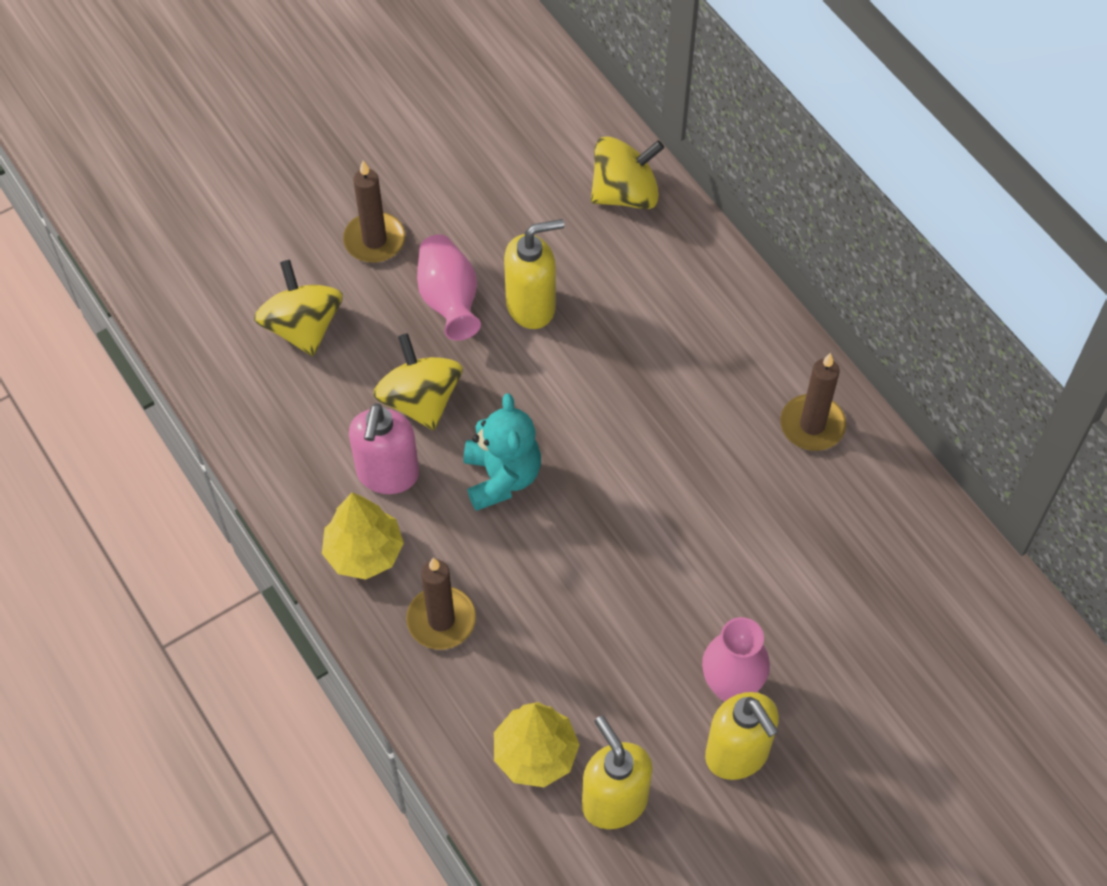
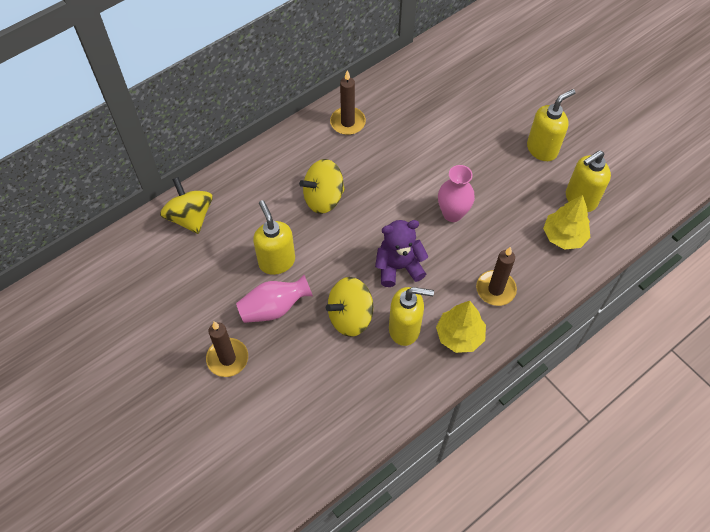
camera: 95 degrees left, 0 degrees up
(303, 327) = (300, 395): yellow spinning top -> yellow spinning top (323, 198)
(387, 474) = (405, 329): pink soap dispenser -> yellow soap dispenser
(501, 477) = (398, 267): turquoise teddy bear -> purple teddy bear
(731, 686) = (506, 153): pink vase -> pink vase (452, 213)

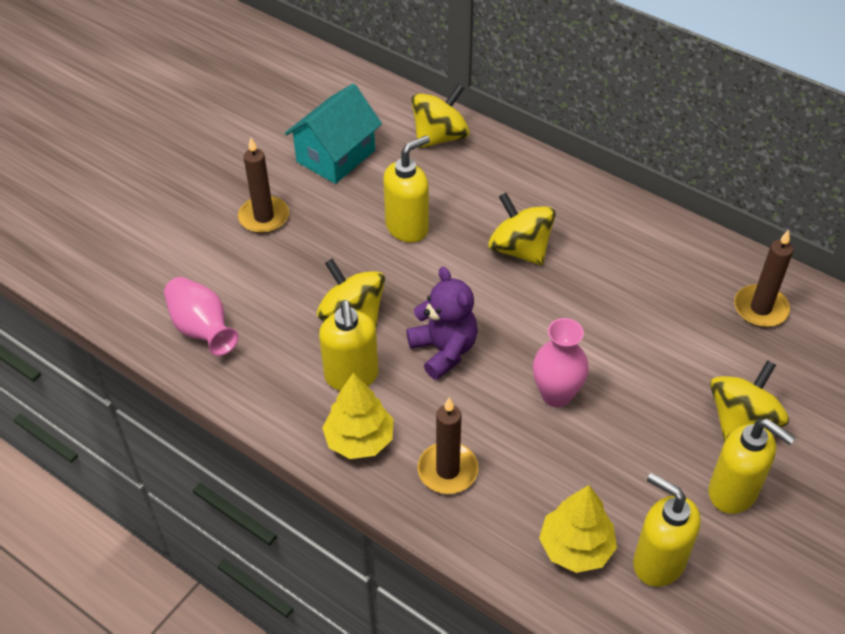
camera: 75 degrees right, 10 degrees down
(180, 293) = (335, 156): none -> turquoise house
(274, 308) = (342, 241): pink vase -> pink vase (202, 329)
(347, 122) = (657, 245): brown candle -> brown candle (760, 308)
(495, 128) = (741, 420): none -> yellow spinning top

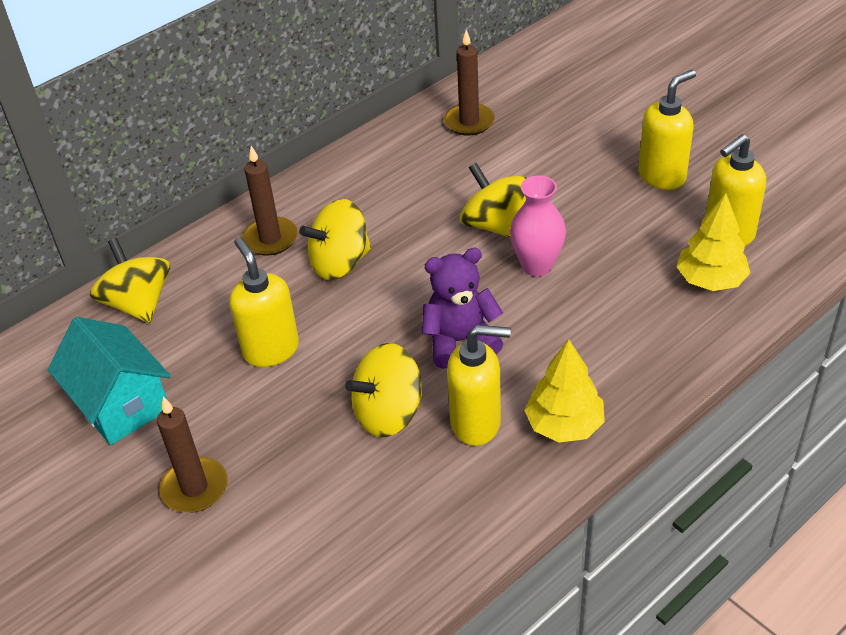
camera: 75 degrees left, 5 degrees down
(202, 329) = (364, 568): pink vase -> none
(447, 470) = (614, 358): brown candle -> brown candle (270, 239)
(741, 420) = (589, 157): yellow spinning top -> yellow spinning top (495, 225)

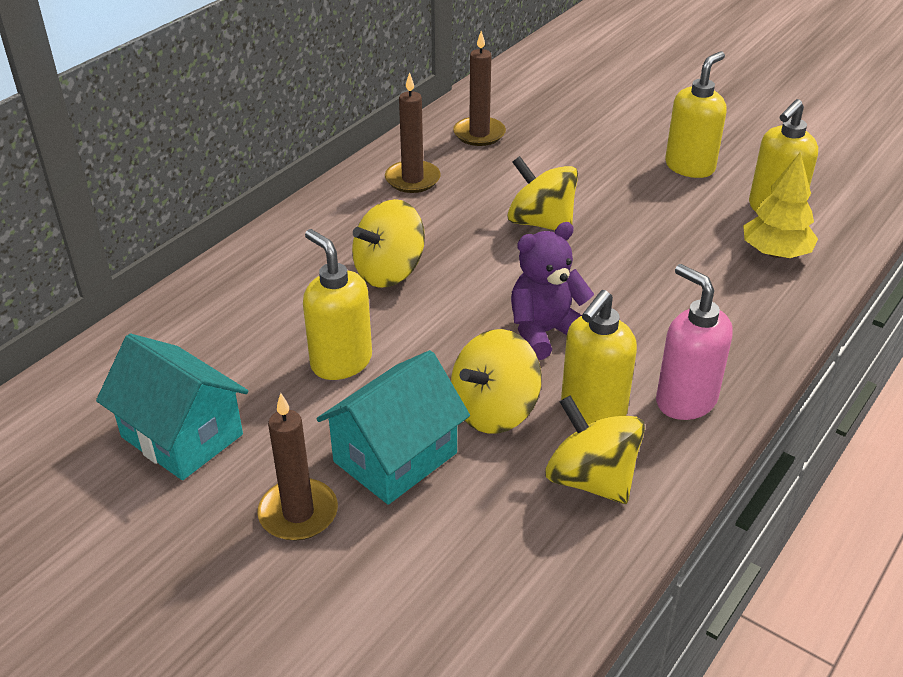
camera: 15 degrees left, 5 degrees down
(138, 304) = (172, 332): yellow spinning top -> yellow spinning top (591, 479)
(270, 239) = (304, 255): brown candle -> brown candle (412, 179)
(289, 447) = (395, 457): none -> turquoise house
(476, 423) = (593, 409): yellow soap dispenser -> yellow soap dispenser turned 135 degrees clockwise
(537, 266) = (598, 256): pink vase -> none
(564, 425) = (685, 400): yellow tree -> pink soap dispenser

